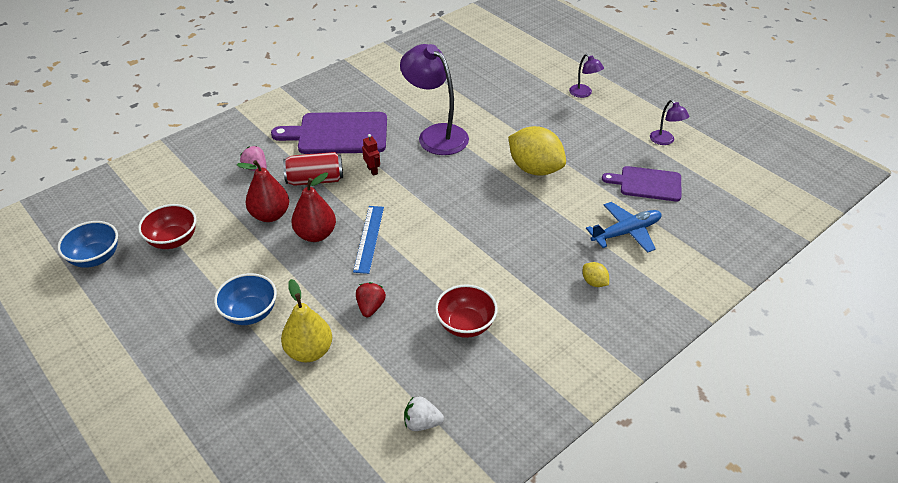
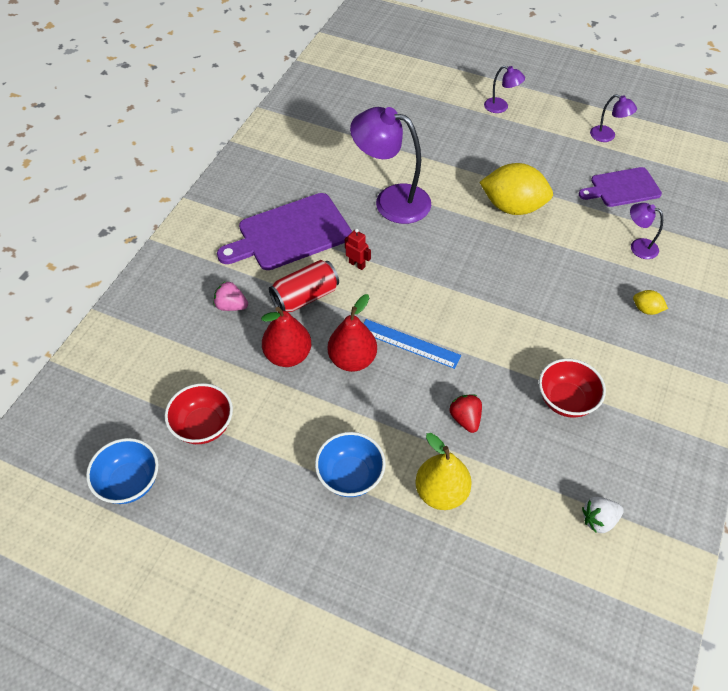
camera: 25 degrees left, 10 degrees up
(369, 238) = (409, 343): blue ruler -> blue ruler turned 45 degrees counterclockwise
(626, 232) = (638, 246): blue plane -> purple lamp

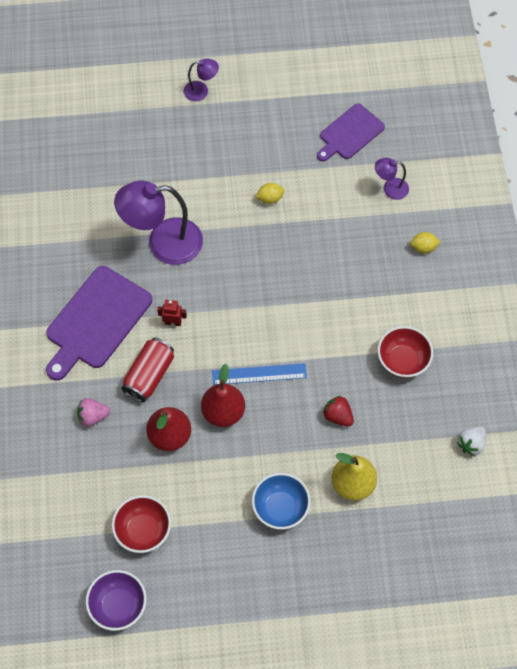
camera: 30 degrees left, 10 degrees up
(130, 482) = (118, 605): blue bowl -> purple bowl
(513, 207) = (270, 198): yellow lemon -> yellow lemon, size x0.44
(607, 136) = (311, 81): purple lamp -> none

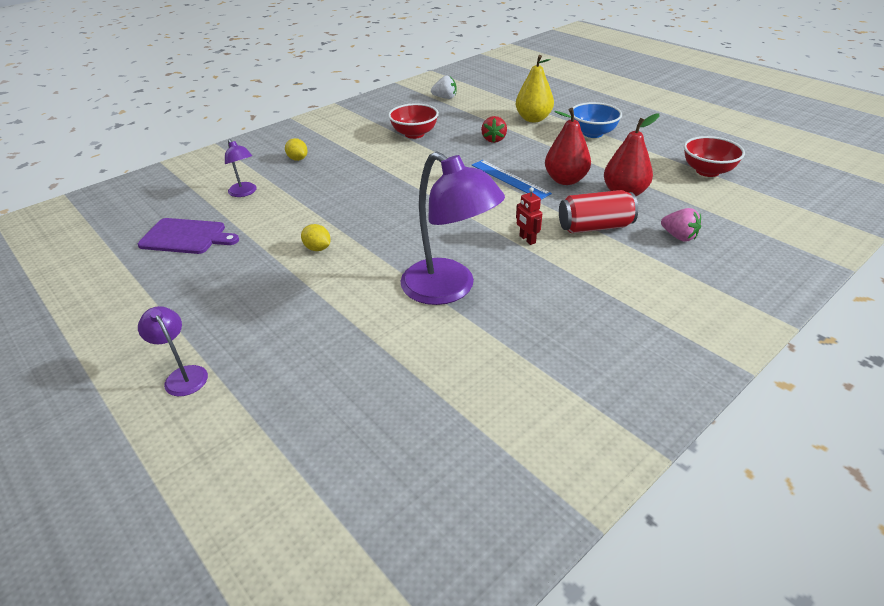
camera: 125 degrees left, 25 degrees down
(96, 321) = (595, 285): purple cutting board -> none
(118, 605) = (767, 157): purple bowl -> none

